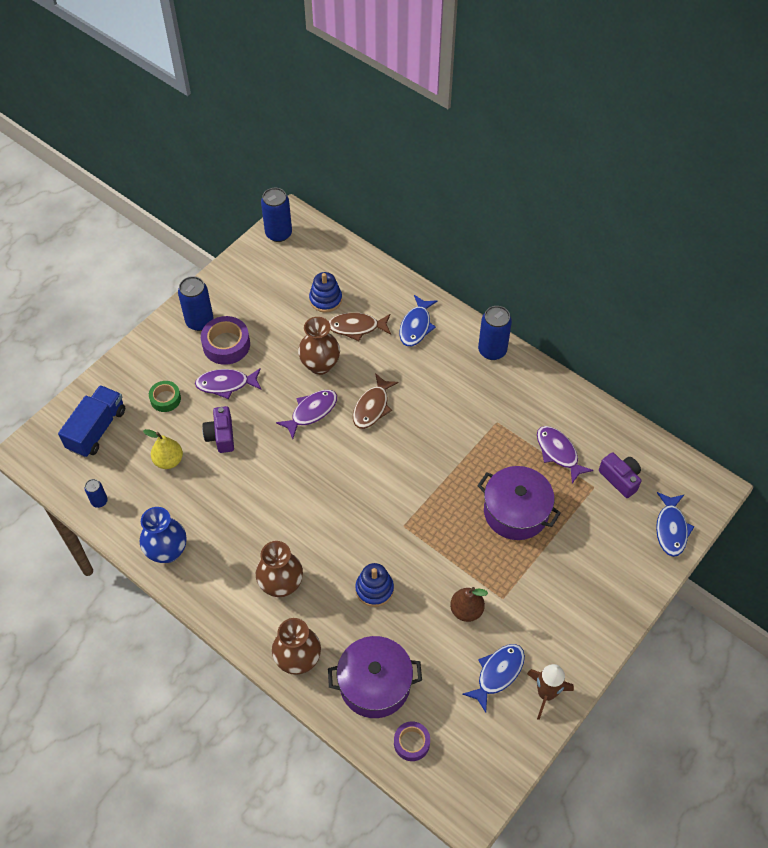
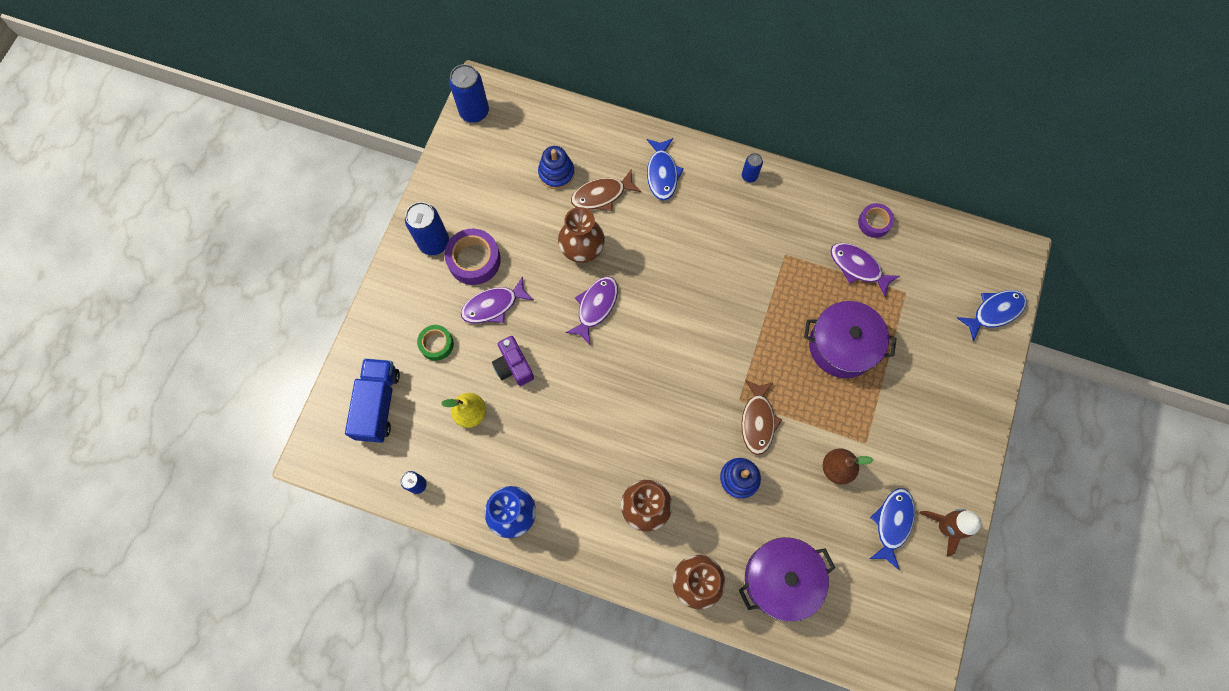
camera: 20 degrees left, 15 degrees up
(372, 407) = (655, 280): brown fish -> brown fish (758, 421)
(411, 743) = (840, 626): purple tape -> purple tape (874, 223)
(492, 350) = (749, 176): blue can -> blue can, size x0.54
(620, 479) = (927, 275): purple camera -> none
(671, 529) = (994, 312): blue fish -> blue fish turned 105 degrees counterclockwise

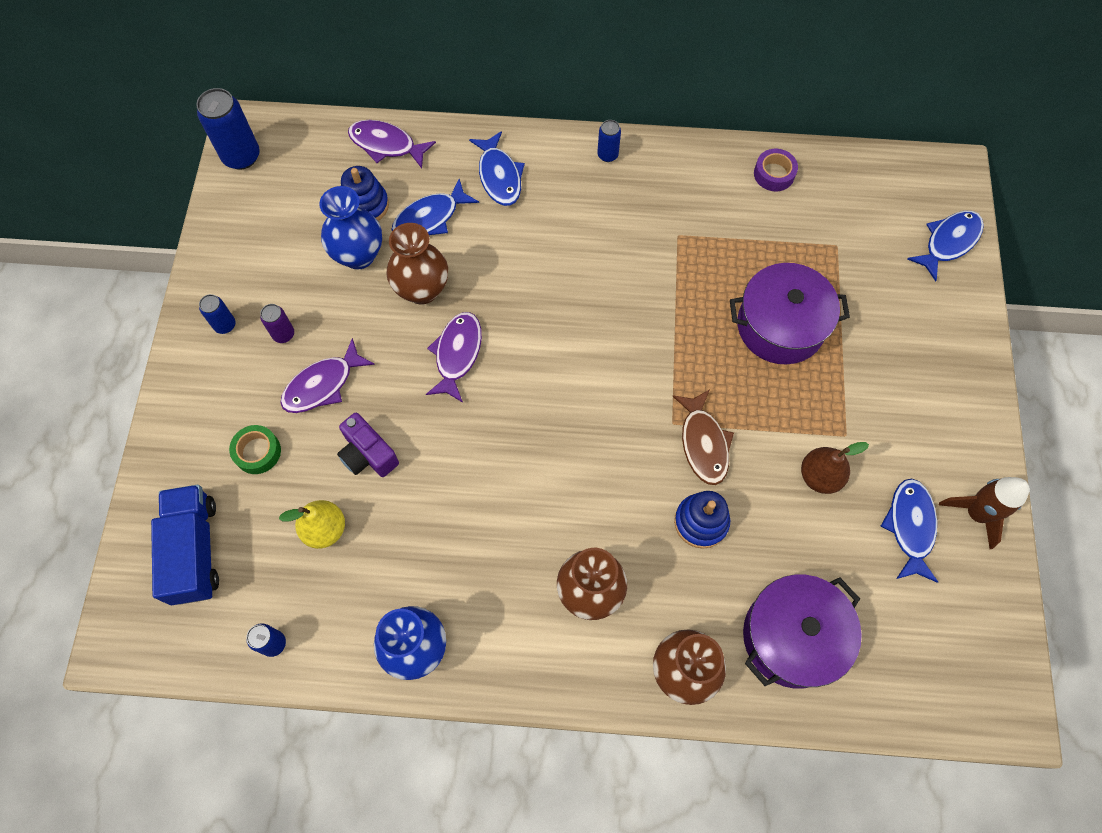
camera: 15 degrees left, 5 degrees down
(434, 242) = (225, 325): blue can -> blue can, size x0.54
(474, 260) = (283, 334): purple tape -> purple can
(542, 212) = (358, 255): none -> blue vase
(602, 195) = (430, 218): brown fish -> blue fish
(858, 267) = (770, 229): purple fish -> purple fish (386, 145)

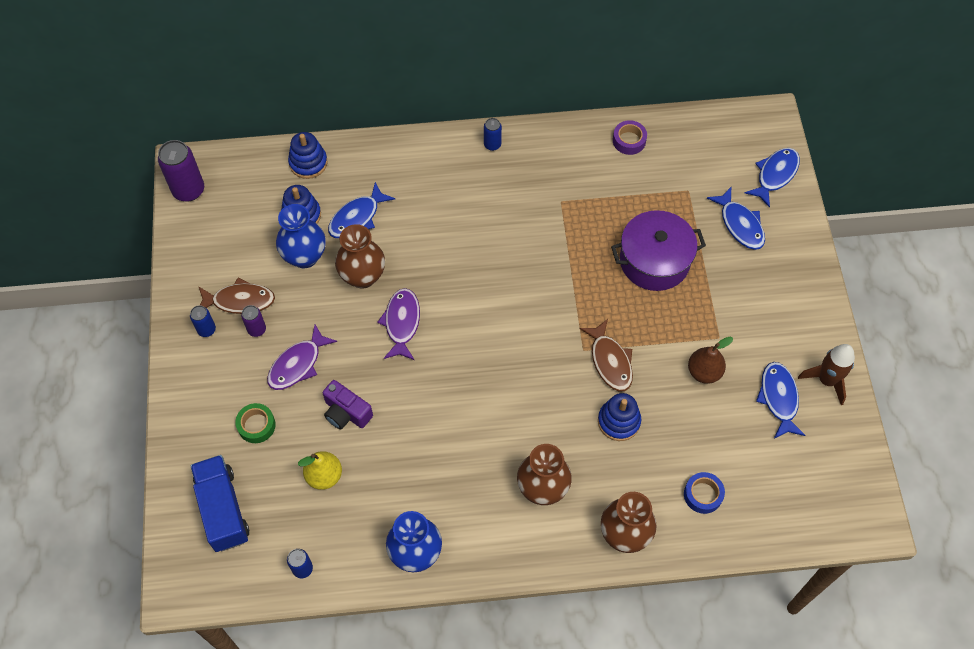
camera: 10 degrees left, 5 degrees down
(241, 156) = (188, 190): blue can -> purple can
(271, 296) = (240, 301): none -> brown fish
(386, 145) = (308, 163): purple fish -> blue stacking toy
(499, 176) = (407, 175): blue fish -> blue fish (740, 224)
(792, 637) = (703, 495): purple pot -> blue tape

